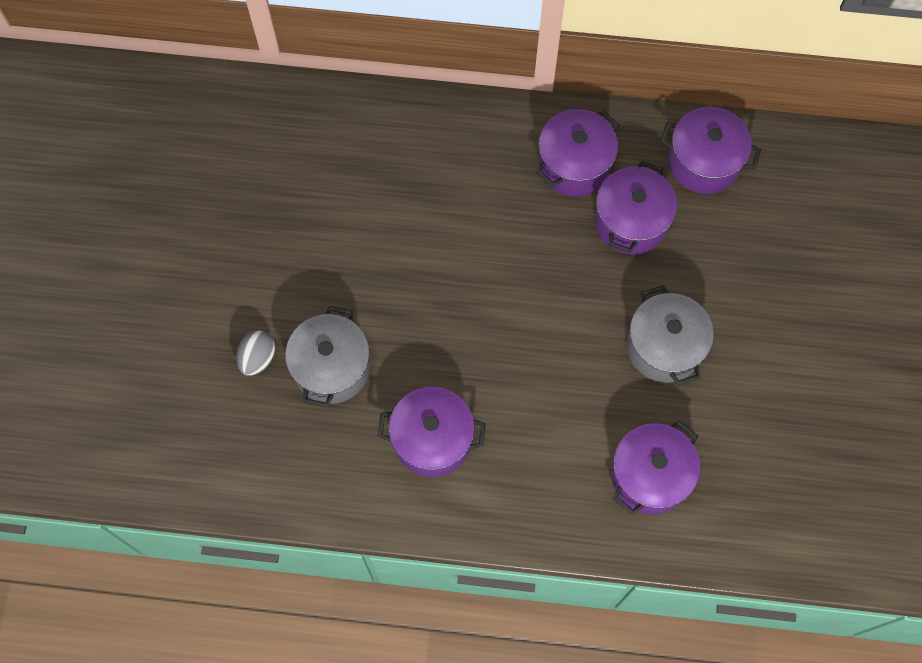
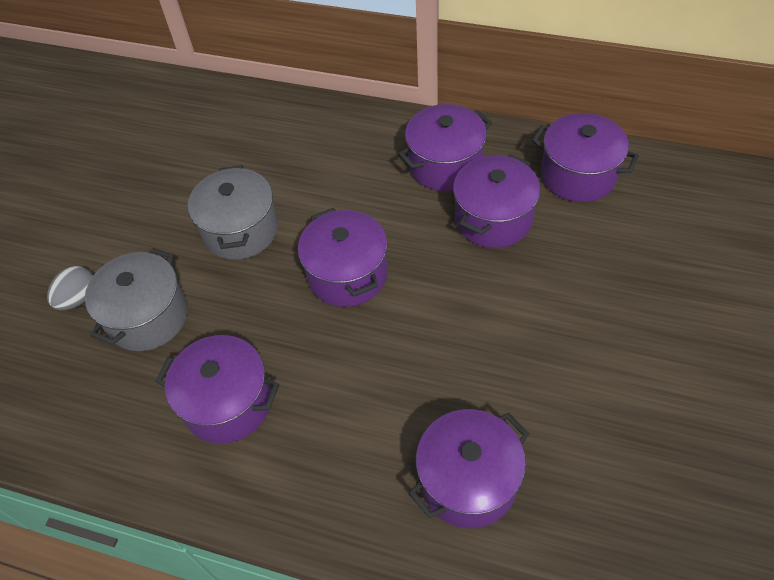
camera: 15 degrees right, 15 degrees down
(507, 299) = (347, 274): none -> purple pot
(664, 347) = (509, 341): grey pot -> grey pot (240, 230)

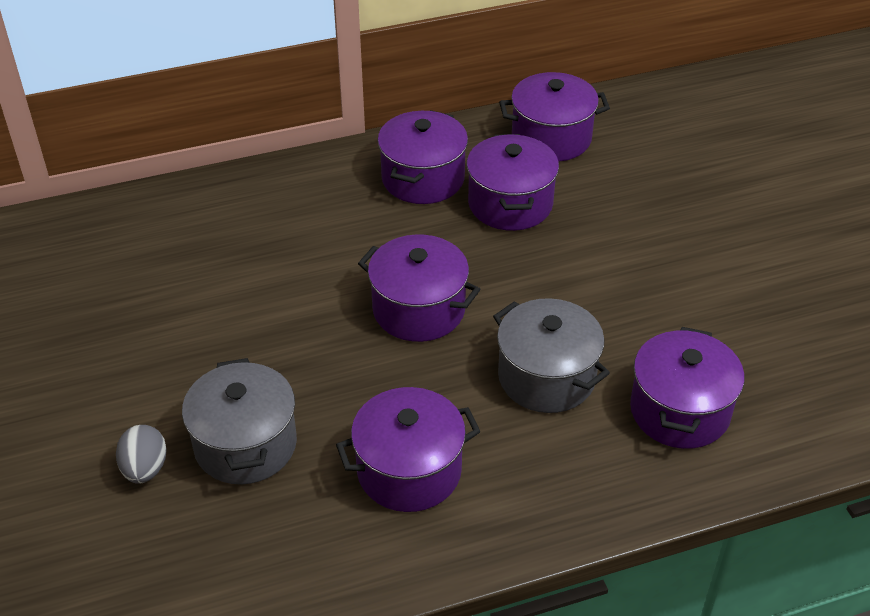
camera: 40 degrees left, 10 degrees down
(240, 230) = (268, 323): grey pot -> grey pot (546, 377)

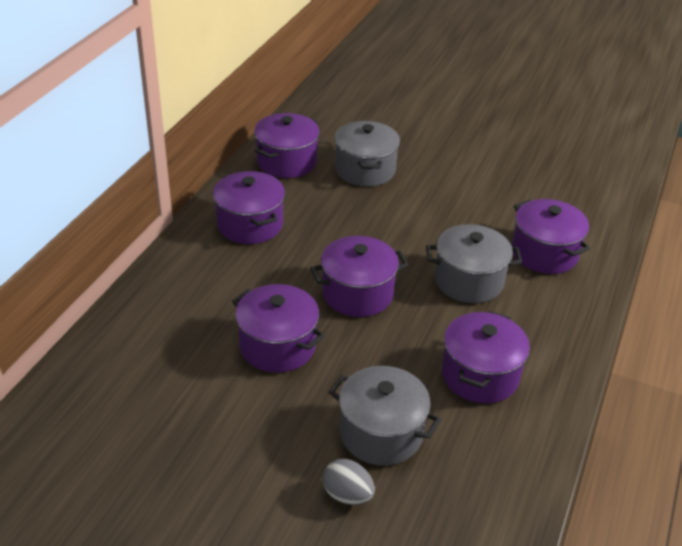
camera: 50 degrees left, 5 degrees down
(510, 204) = (318, 208): purple pot -> purple pot (277, 346)
(619, 194) = (365, 170): none -> grey pot

